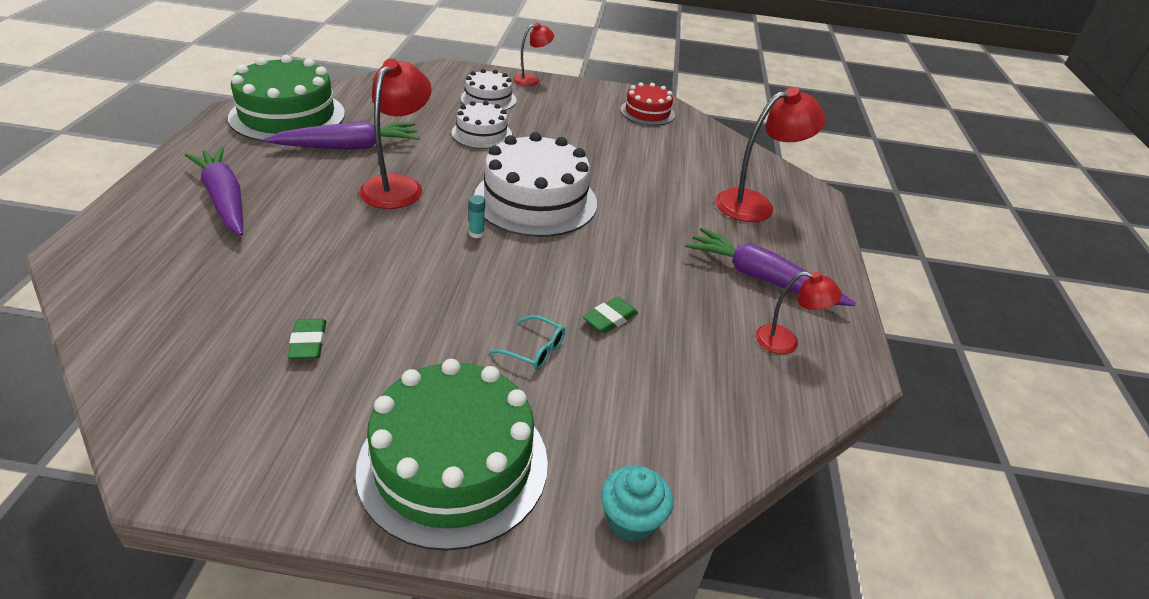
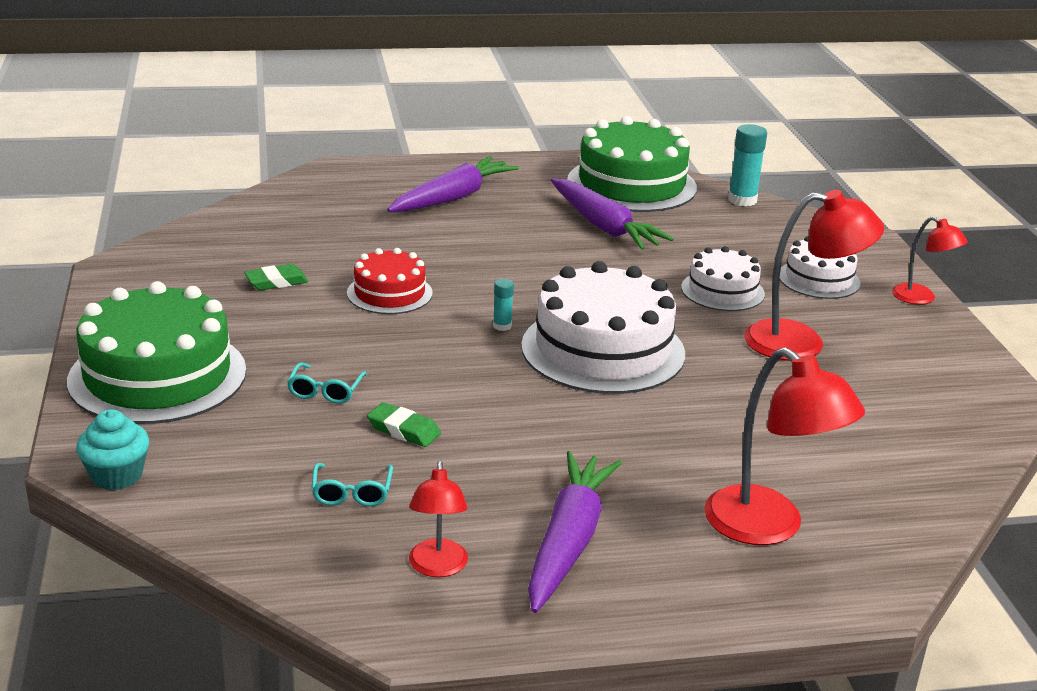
camera: 75 degrees right, 10 degrees down
(356, 86) = (742, 200): none -> turquoise glue stick
(398, 185) = (554, 267): red lamp -> red lamp (801, 342)
(647, 112) = (950, 403): red cake -> red cake (389, 293)
(690, 365) = (352, 493): none -> turquoise glasses

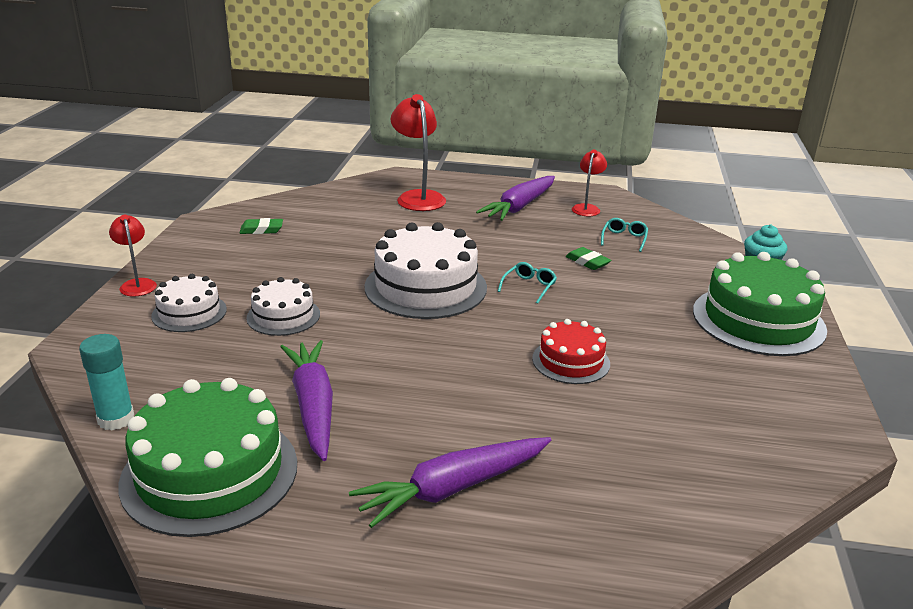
camera: 160 degrees left, 0 degrees up
(276, 282) = (675, 391): green eraser -> green eraser (261, 230)
(325, 391) = (635, 291): turquoise glasses -> turquoise glasses (529, 287)
(502, 326) = (488, 316): turquoise glue stick -> none
(801, 342) = (279, 269): red lamp -> none

